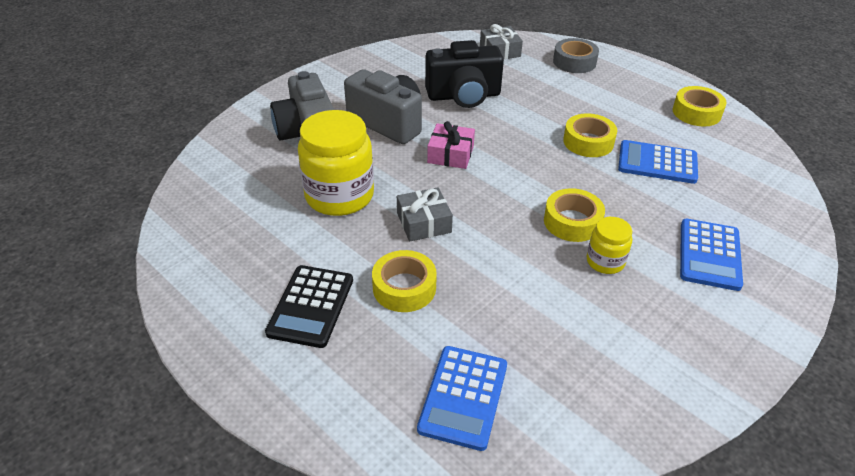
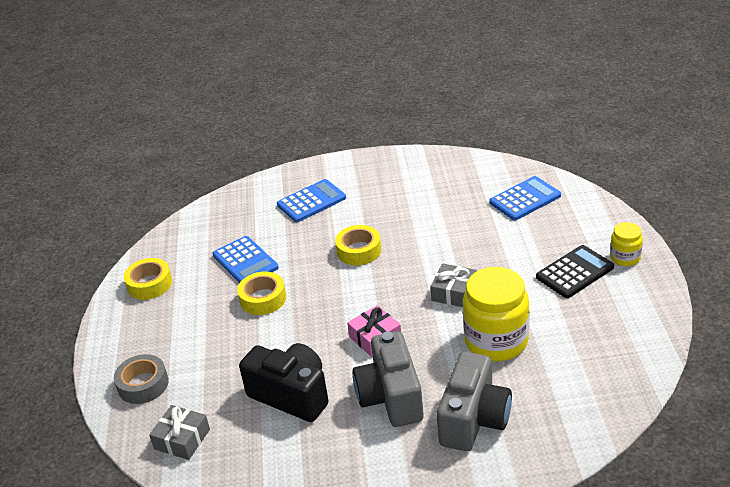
camera: 135 degrees left, 5 degrees down
(404, 288) = (507, 258): yellow tape -> none
(605, 261) = (373, 222): yellow jar -> yellow jar (625, 258)

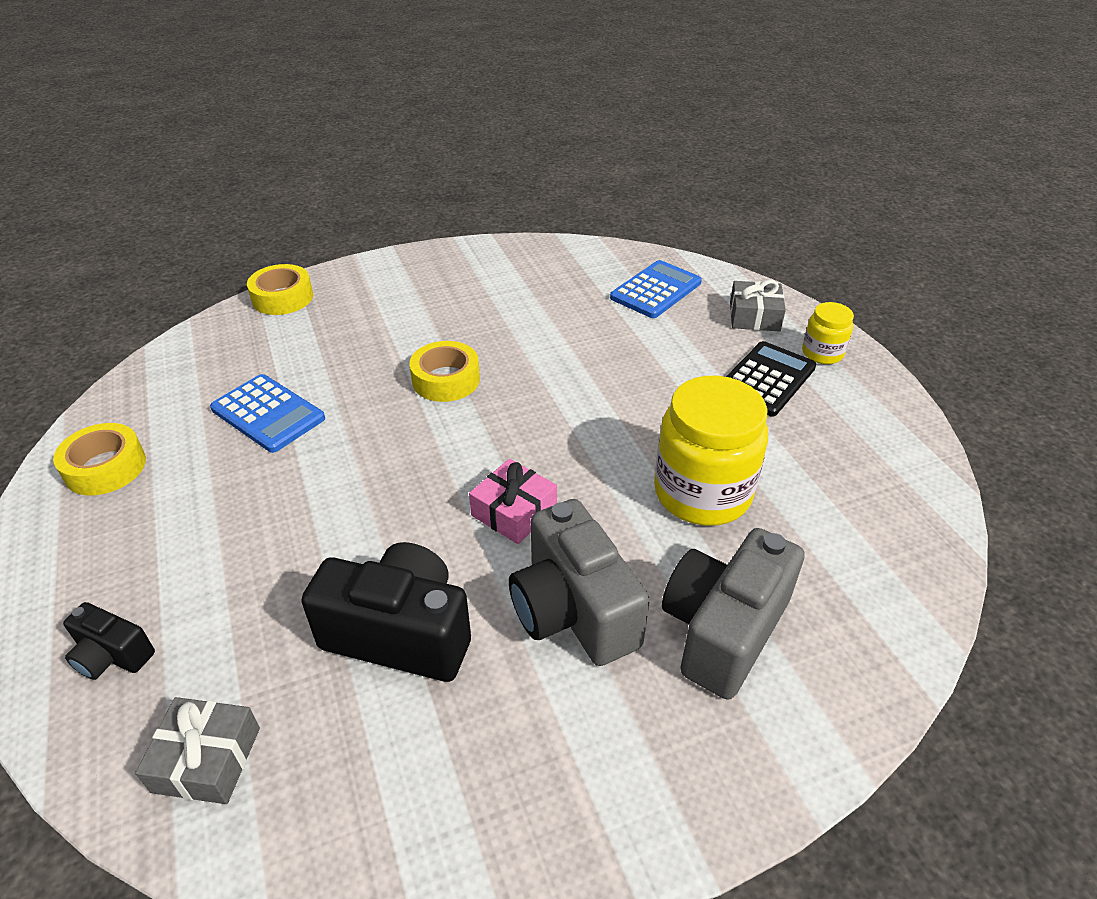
camera: 20 degrees left, 5 degrees up
(143, 384) = (112, 656): grey tape -> black camera
(263, 299) = (310, 469): yellow tape -> yellow tape (282, 298)
(311, 201) = (354, 317): blue calculator -> none
(454, 292) = (610, 426): grey gift -> grey gift (754, 316)
(474, 419) = (723, 630): grey camera -> grey camera turned 150 degrees counterclockwise

